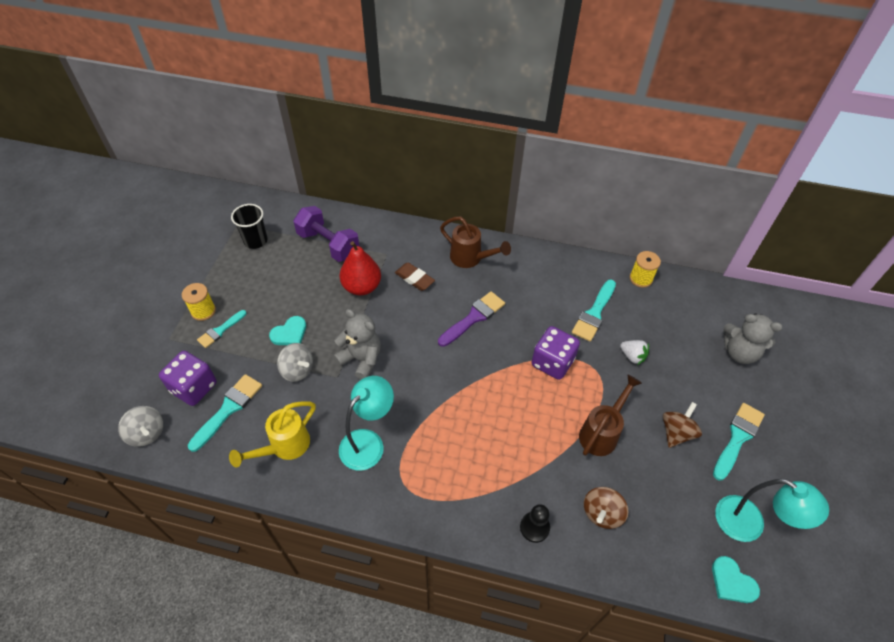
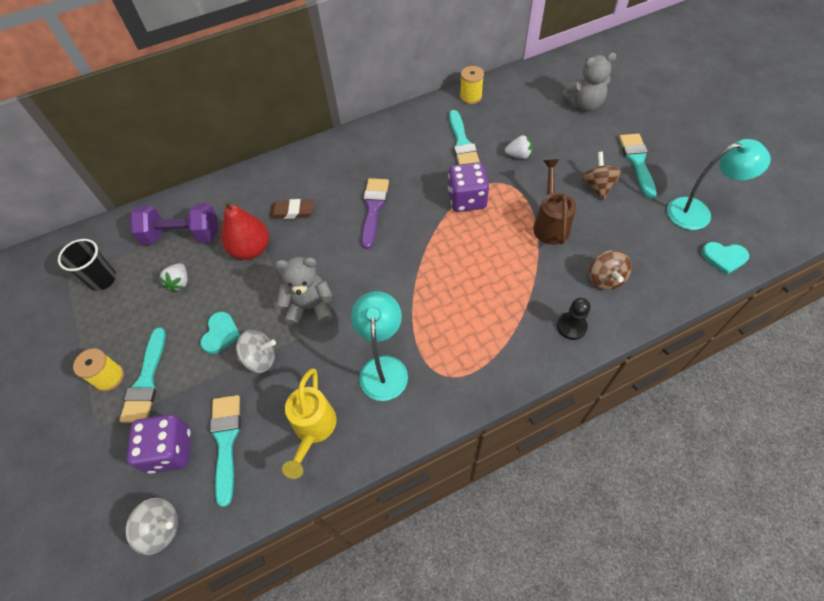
camera: 35 degrees left, 5 degrees up
(220, 330) = (146, 381): turquoise brush -> turquoise brush, size x1.54
(297, 277) = (180, 282): none -> white strawberry
(471, 259) = (325, 165): brown watering can -> none

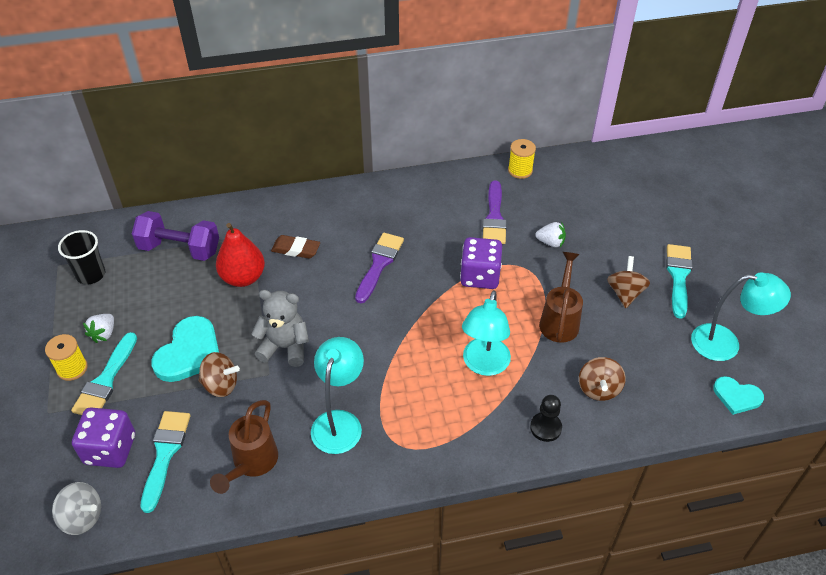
camera: 10 degrees right, 10 degrees down
(180, 282) = (164, 294): white strawberry -> white strawberry (104, 334)
(221, 334) = (189, 352): turquoise heart -> turquoise heart, size x1.68
(260, 359) = (221, 385): grey spinning top -> brown spinning top
(313, 430) = (251, 464): yellow watering can -> brown watering can
(462, 143) = (494, 217): turquoise brush -> purple brush
(498, 281) = (484, 365): none -> turquoise lamp
(584, 104) = (641, 204): grey teddy bear -> none

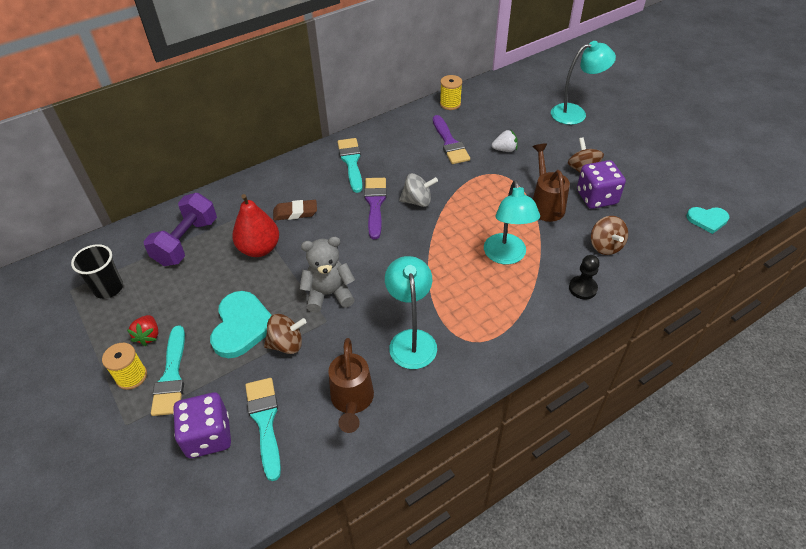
camera: 20 degrees left, 0 degrees up
(82, 517) = (212, 508): grey spinning top -> grey spinning top (417, 201)
(104, 334) = (148, 336): white strawberry -> red strawberry
(180, 249) = (186, 242): purple dumbbell -> purple dumbbell turned 60 degrees counterclockwise
(480, 276) = (463, 190): purple dice -> purple dice (596, 197)
(678, 276) = (614, 148): turquoise brush -> turquoise brush (351, 162)
(725, 343) = (676, 185): turquoise lamp -> turquoise lamp (575, 113)

